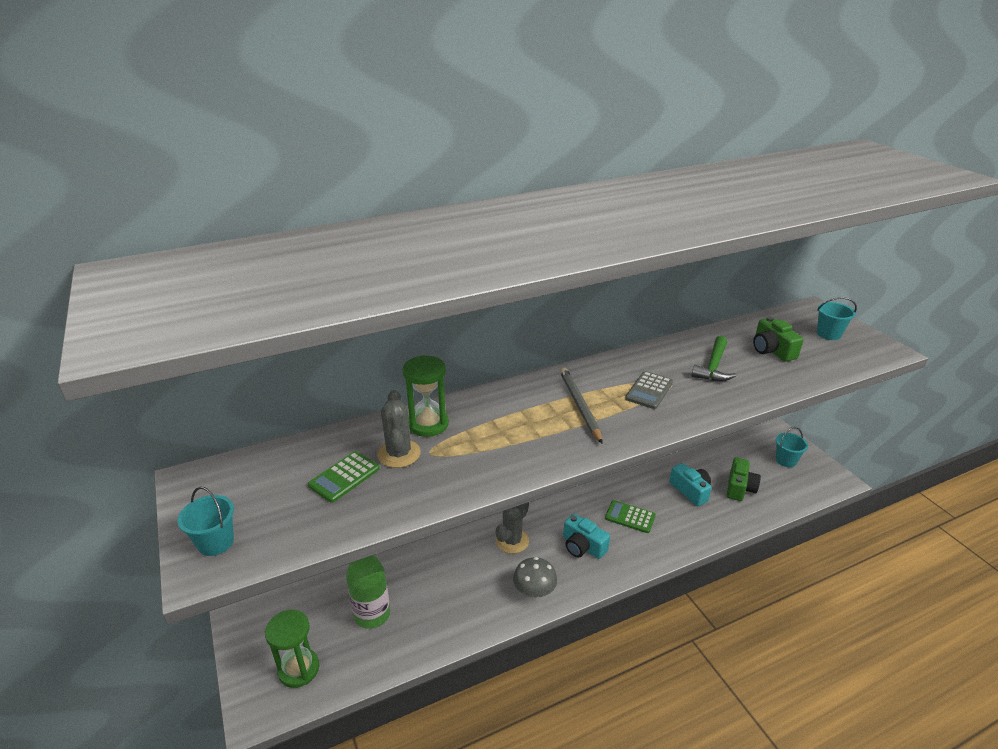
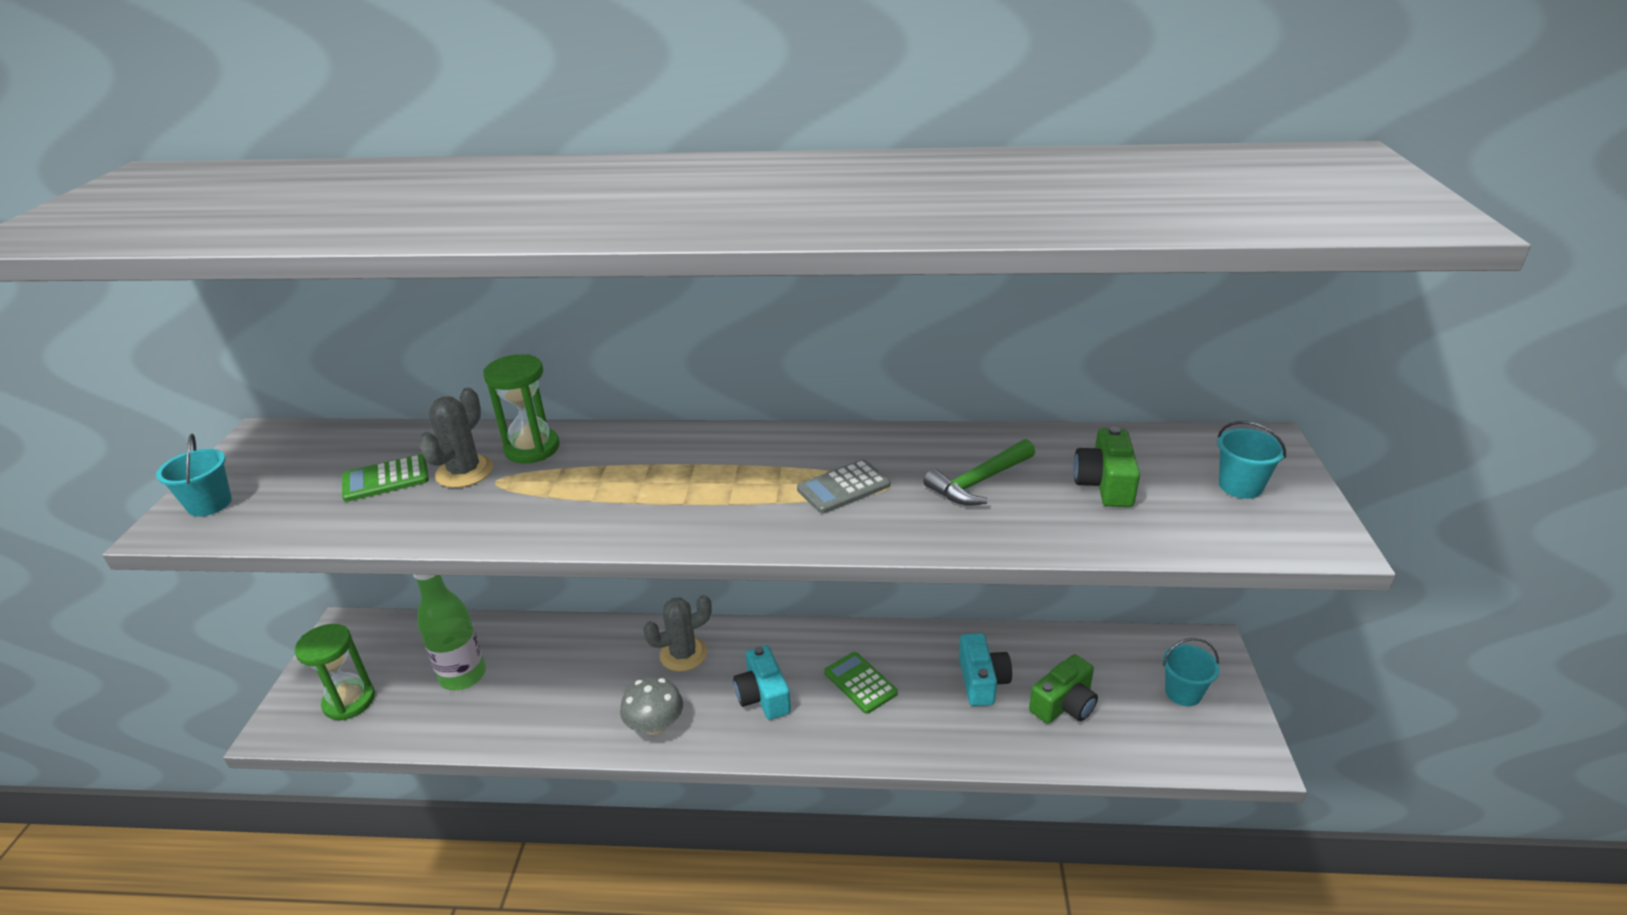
camera: 30 degrees right, 0 degrees up
(580, 406) = (728, 480): grey pencil -> none

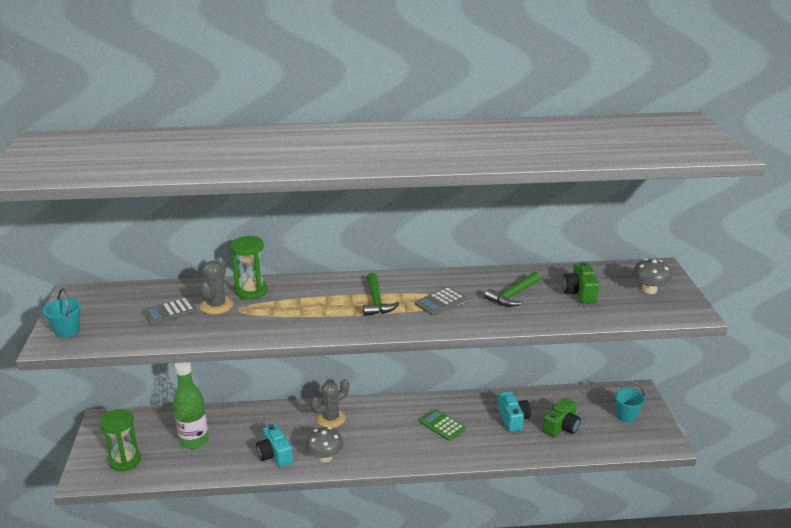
camera: 10 degrees left, 5 degrees down
(386, 479) = (170, 312): green calculator -> grey calculator
(732, 480) = (376, 301): none -> green hammer
(763, 695) = (386, 436): turquoise camera -> turquoise camera (275, 454)
(1240, 486) = (649, 290): turquoise bucket -> grey mushroom

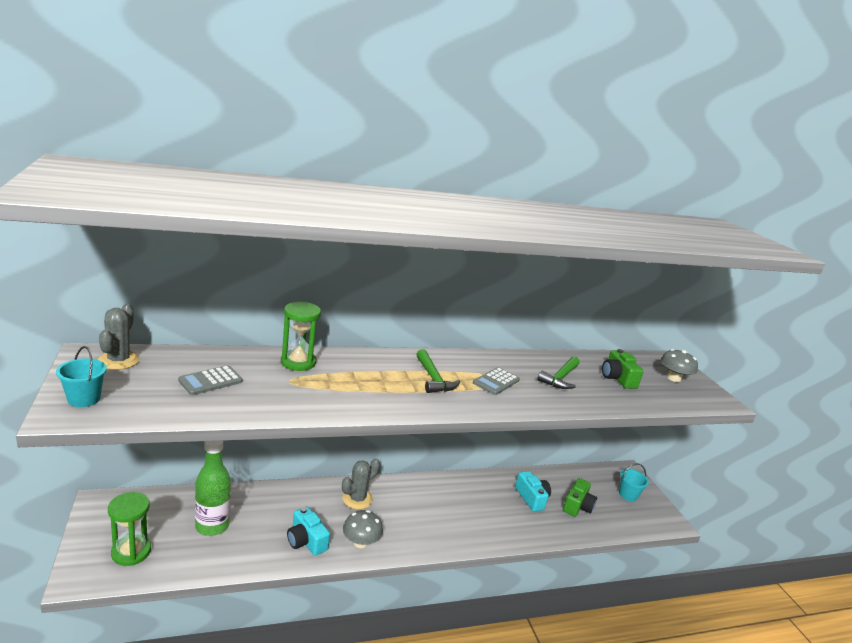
camera: 15 degrees left, 5 degrees down
(216, 305) = (263, 376): grey cactus -> grey cactus (118, 360)
(442, 425) = (469, 505): green calculator -> none

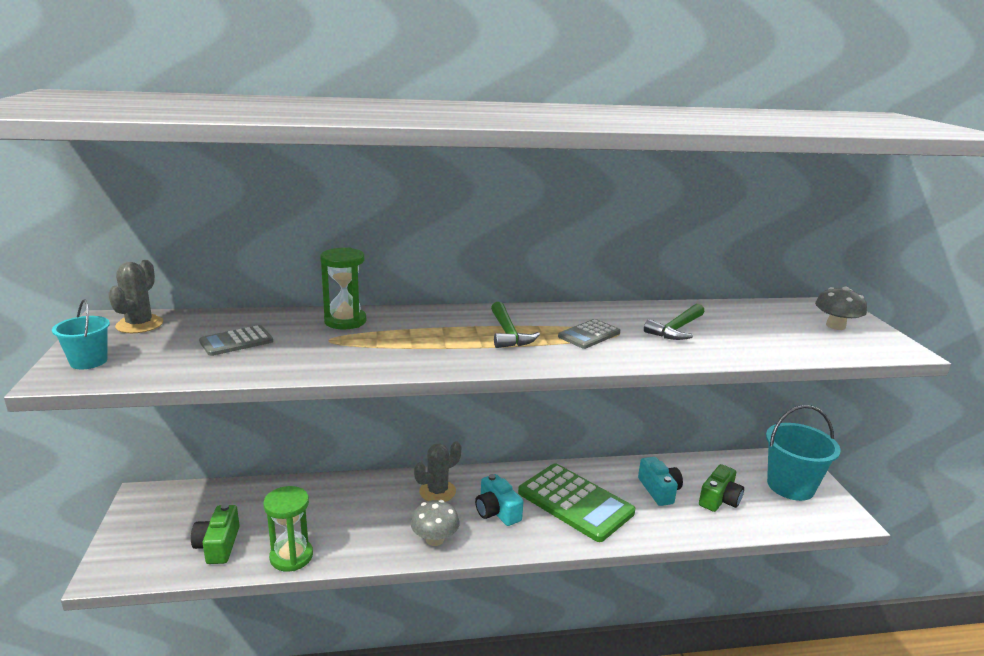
camera: 10 degrees right, 0 degrees up
(131, 552) = (168, 547): green hourglass -> green hourglass (291, 556)
(212, 526) = (262, 520): green bottle -> none
(306, 541) = (369, 537): turquoise camera -> turquoise camera (497, 511)
(468, 509) = (575, 502): none -> green calculator
(617, 378) = (755, 328): green camera -> green camera (218, 545)
(628, 495) = (790, 486): turquoise bucket -> turquoise bucket, size x1.88

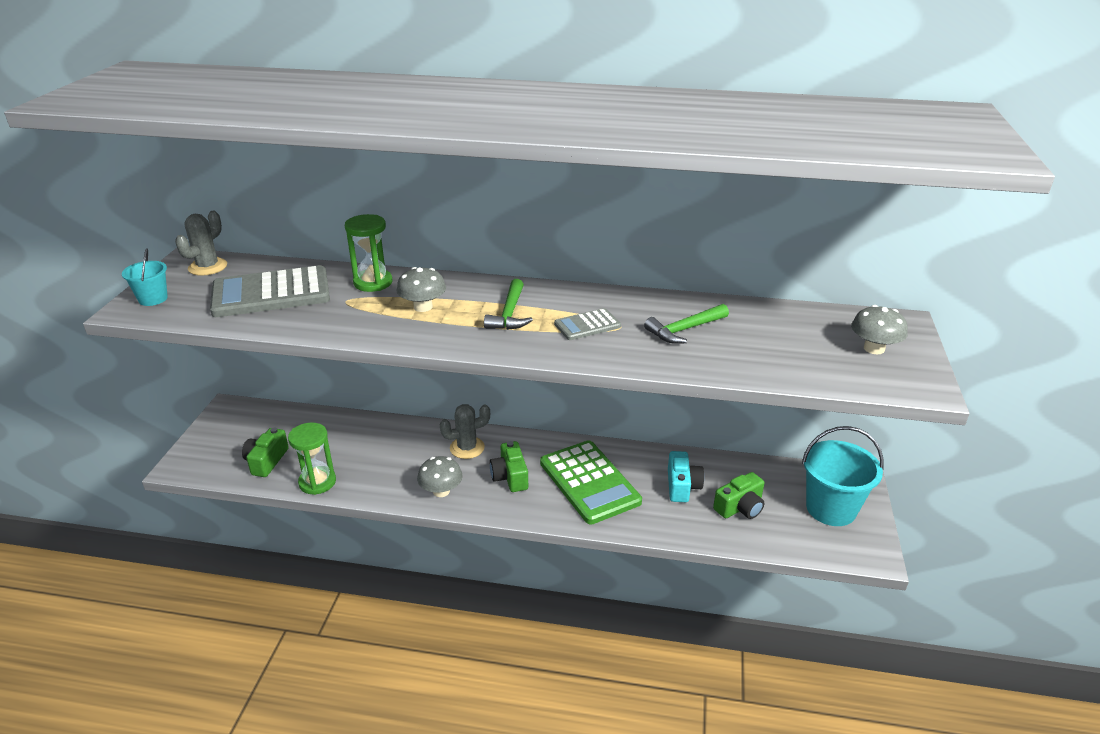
camera: 20 degrees right, 10 degrees up
(236, 341) = (271, 293): grey calculator -> grey calculator, size x2.00
(416, 336) = (423, 307): none -> grey mushroom
(497, 511) = (510, 476): turquoise camera -> green camera

